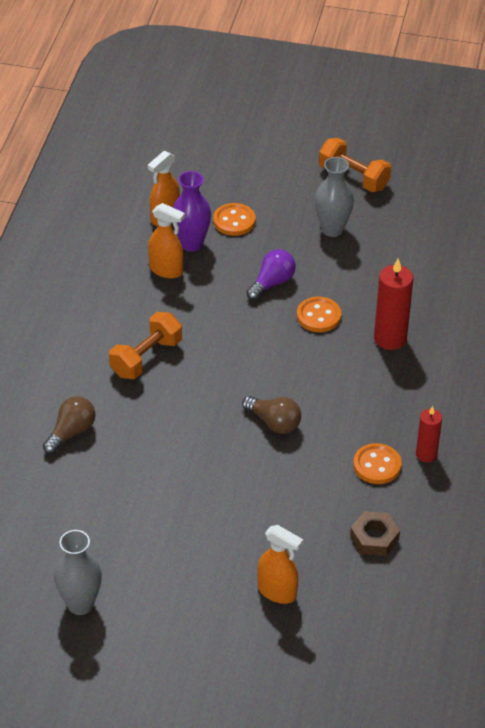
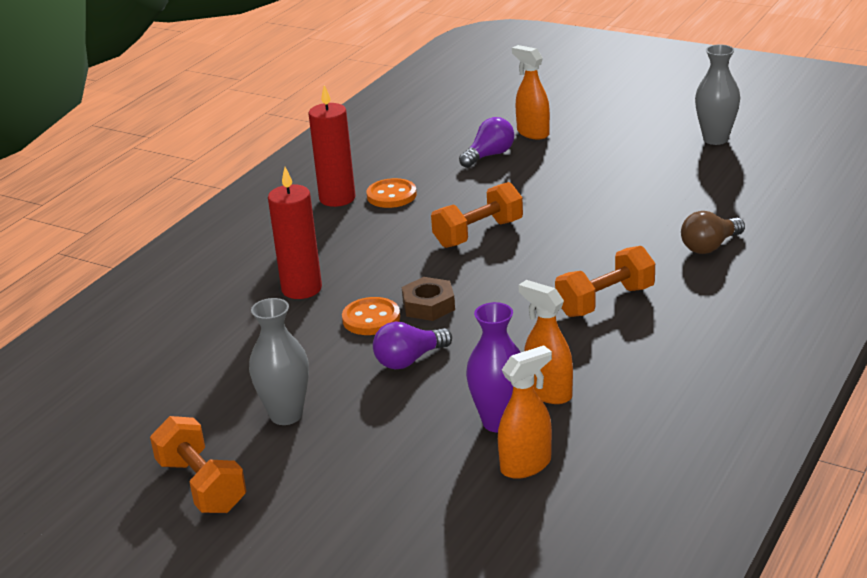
camera: 160 degrees left, 15 degrees down
(234, 221) = (422, 445): orange button -> none
(274, 422) = (478, 233): brown light bulb -> orange dumbbell
(308, 543) = (489, 155): none -> purple light bulb
(374, 538) = (427, 154): brown nut -> brown nut (428, 305)
(426, 454) = (337, 198): red candle -> red candle, size x1.62

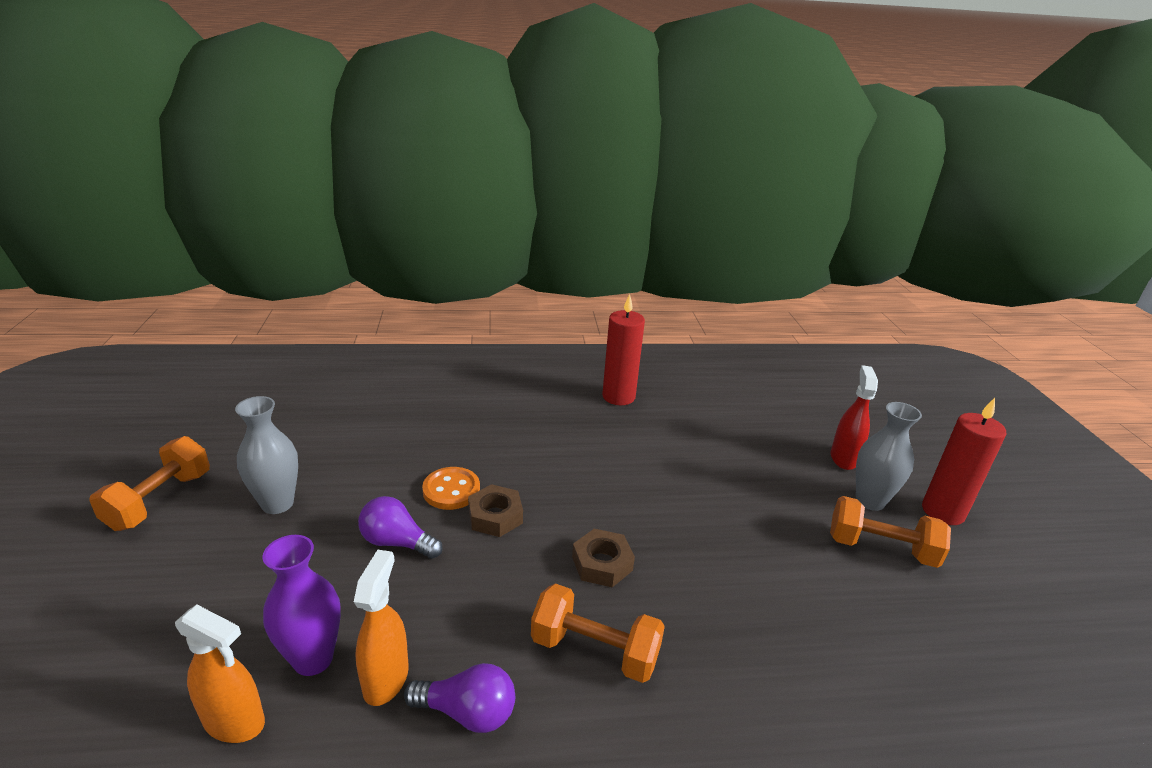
camera: 50 degrees right, 0 degrees up
(301, 289) = (472, 434): red candle -> red candle (943, 512)
(391, 195) = (651, 421): orange button -> none
(478, 233) = (639, 497): orange dumbbell -> orange dumbbell (881, 548)
(489, 155) = (774, 448): purple light bulb -> purple light bulb (467, 712)
(531, 273) = (602, 563): none -> brown nut
(532, 133) = (843, 458): orange spray bottle -> red spray bottle
(710, 246) = (790, 705): brown light bulb -> none
(715, 139) = (1016, 604): grey vase -> grey vase (870, 501)

